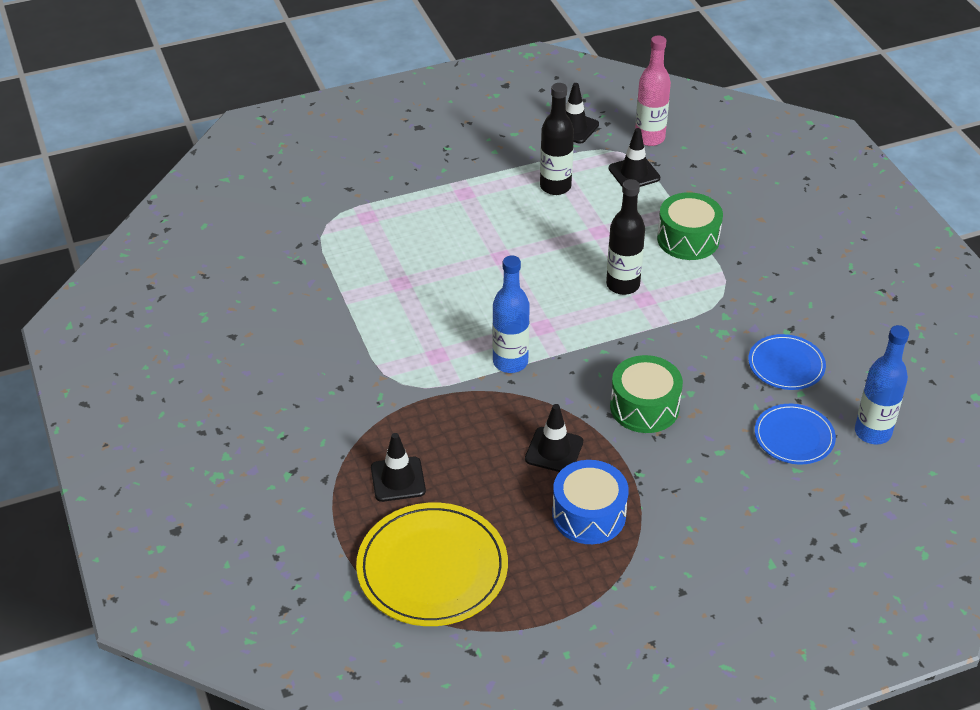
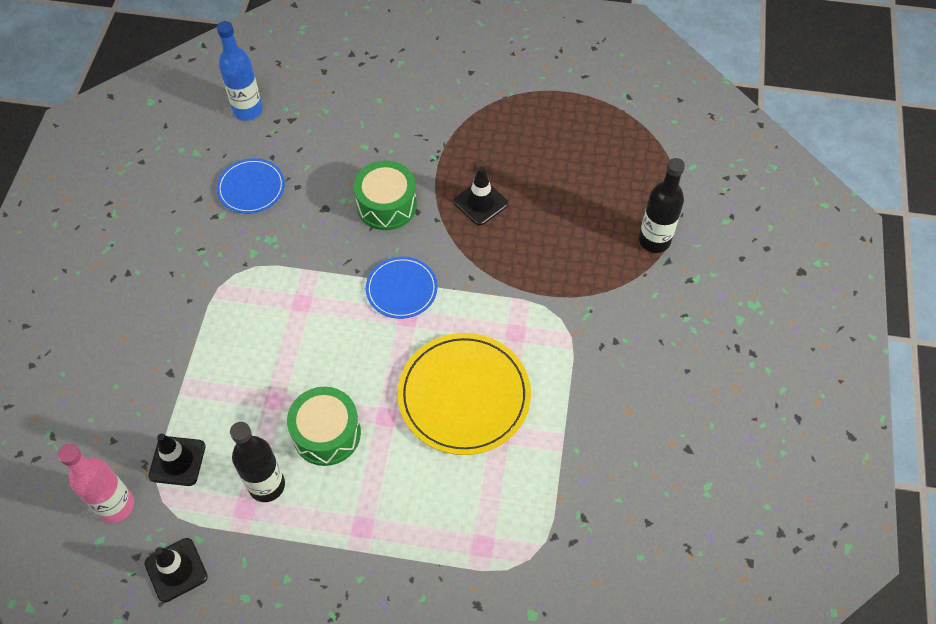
camera: 150 degrees left, 15 degrees up
(398, 479) = (612, 234): black traffic cone -> none
(432, 568) = (623, 158): yellow plate -> yellow plate (464, 395)
(510, 362) = (459, 296): blue bottle -> none
(589, 514) = (491, 145): blue drum -> none
(623, 285) = (306, 327): black bottle -> black bottle (654, 241)
(688, 239) = (206, 348): green drum -> green drum (326, 433)
(794, 437) = (303, 132): blue plate -> blue plate (401, 289)

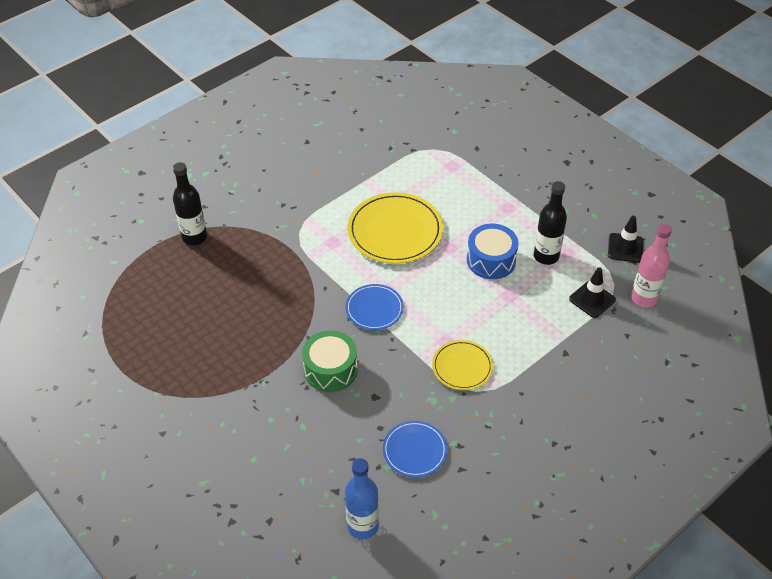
camera: 140 degrees left, 10 degrees down
(266, 288) = (462, 366): none -> yellow plate
(326, 433) = (491, 260): green drum -> blue drum
(480, 203) = (268, 329): black traffic cone -> none

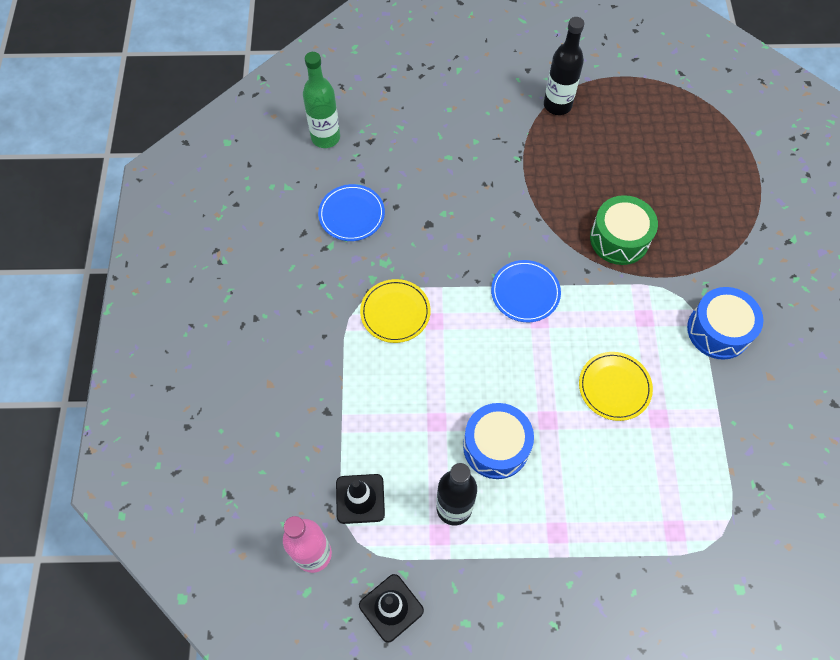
camera: 130 degrees right, 15 degrees up
(194, 237) = (745, 209): black bottle -> black bottle (557, 105)
(306, 206) = (718, 330): none -> blue drum
(330, 369) = (486, 212): green drum -> green drum (619, 239)
(363, 526) = (325, 137): blue bottle -> green bottle
(395, 231) = (614, 387): yellow plate -> yellow plate, size x0.57

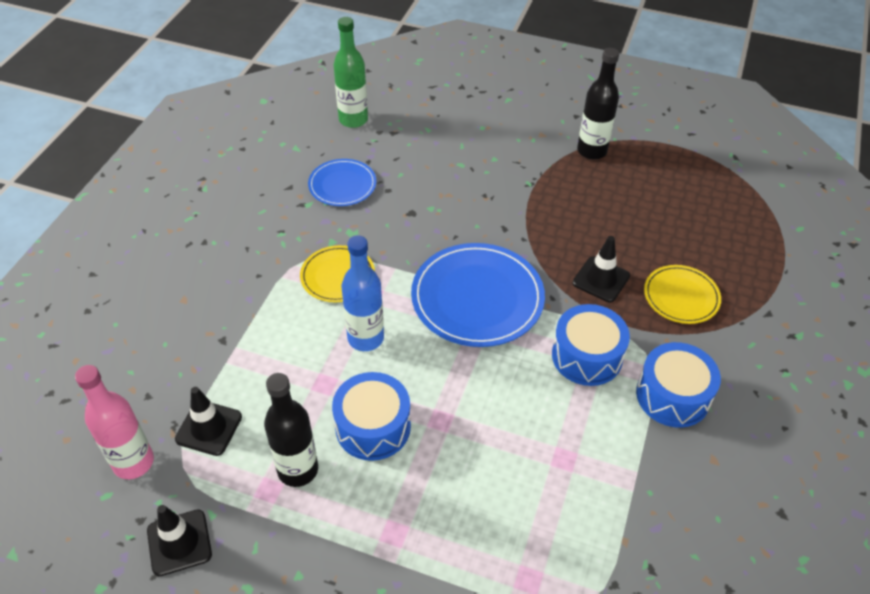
camera: 20 degrees right, 15 degrees down
(450, 365) = (365, 338): none -> blue bottle
(525, 292) = (477, 298): blue plate -> blue plate, size x1.75
(614, 387) = (529, 413): yellow plate -> yellow plate (681, 296)
(619, 239) = (601, 279): green drum -> black traffic cone
(638, 317) = (587, 356): none -> blue drum

